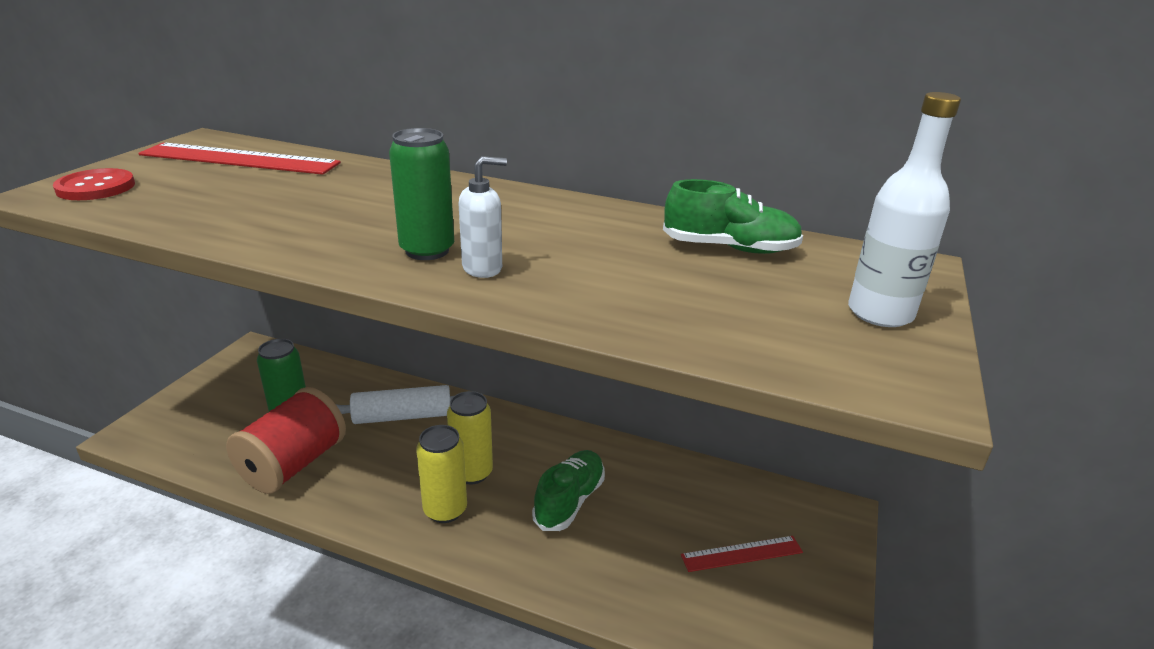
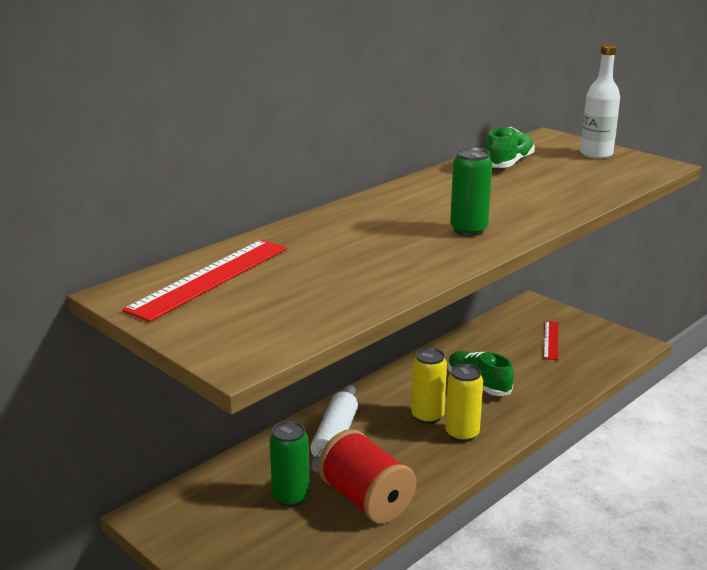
camera: 65 degrees left, 5 degrees down
(96, 187) = (240, 337): red button -> none
(483, 268) = (503, 219): white soap dispenser -> none

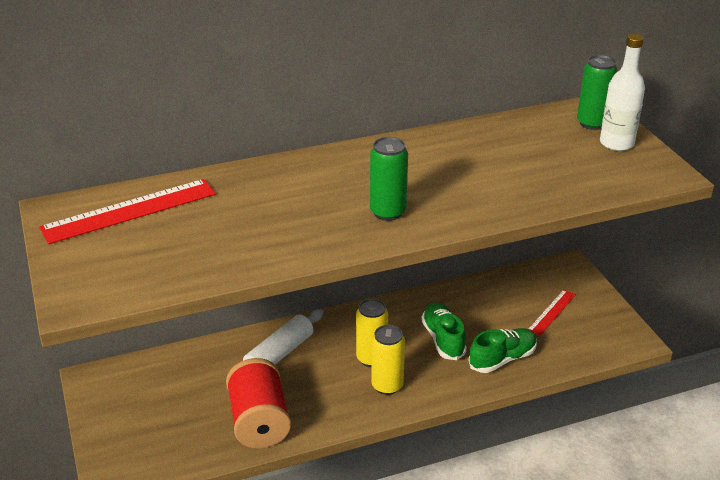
camera: 25 degrees right, 10 degrees up
(291, 497) = (204, 399): green can -> green can (592, 123)
(508, 163) = (513, 136): green shoe -> green shoe (502, 359)

